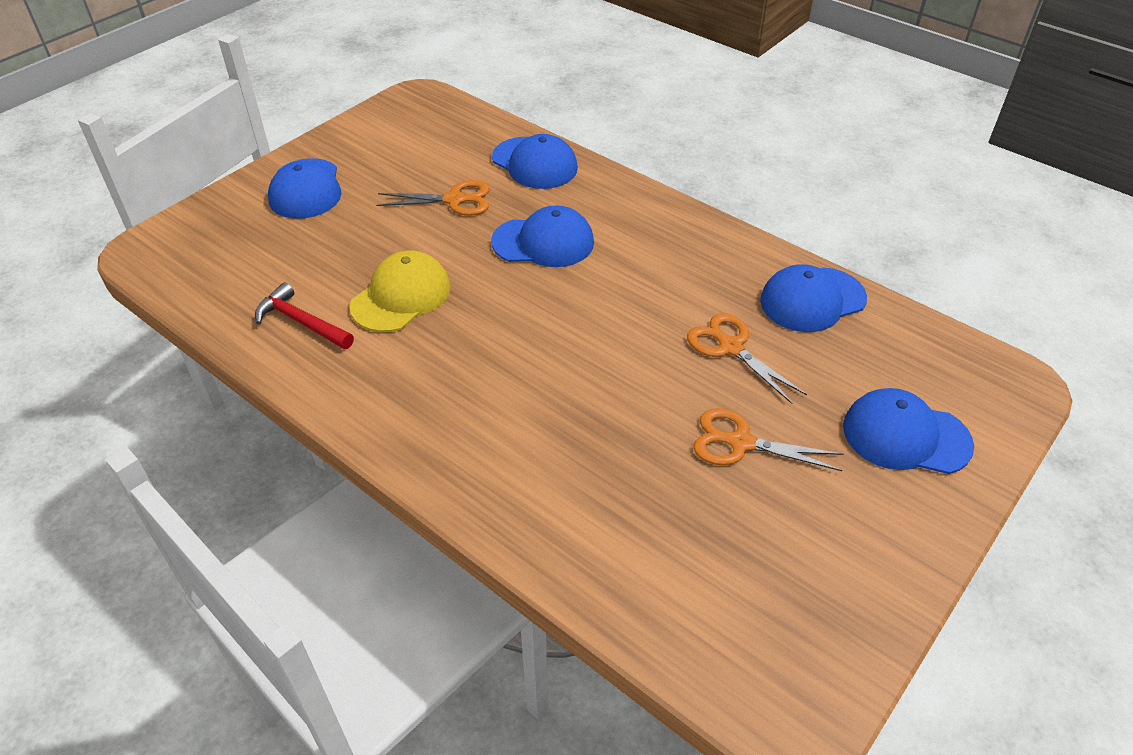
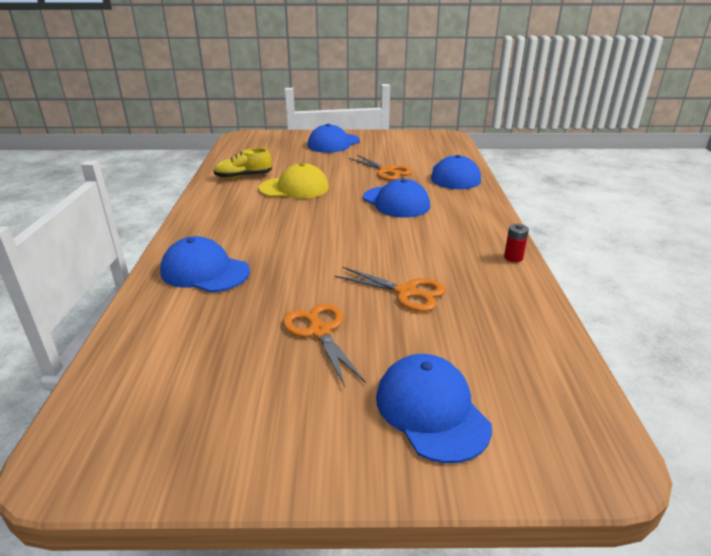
camera: 50 degrees right, 15 degrees down
(301, 322) = (243, 176): red hammer -> yellow shoe
(731, 347) = (406, 292): orange scissors -> orange scissors turned 105 degrees clockwise
(741, 244) = (513, 257): none -> red battery
(812, 300) = (510, 306): blue cap -> blue cap (205, 271)

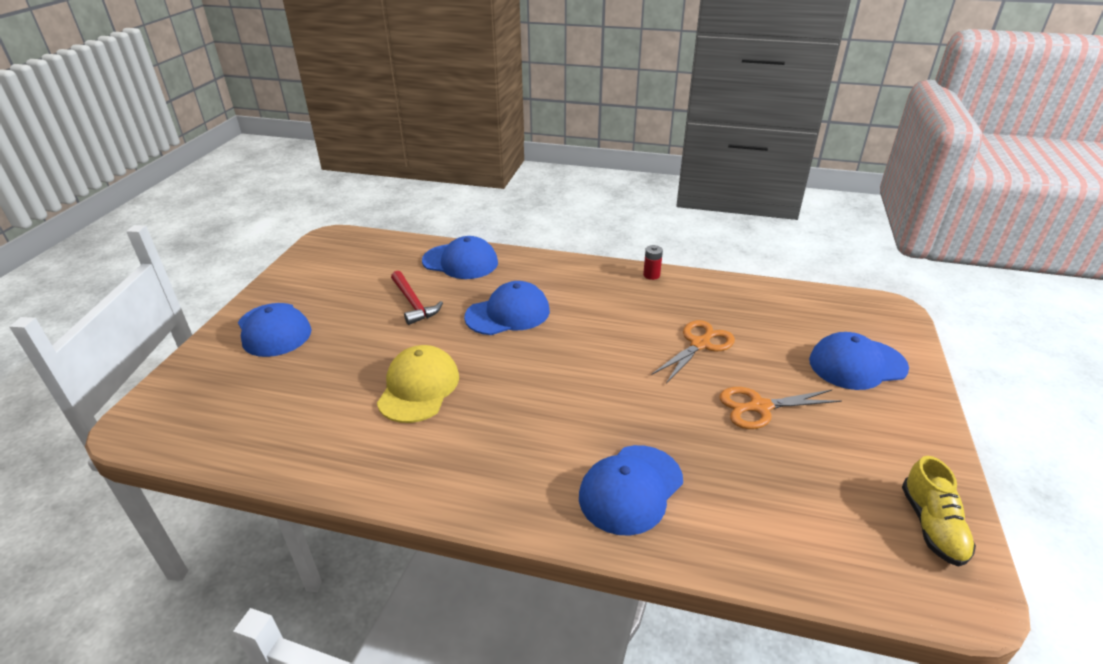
camera: 75 degrees left, 5 degrees up
(243, 176) = (340, 437): yellow shoe -> yellow shoe (932, 526)
(386, 171) = (413, 303): orange scissors -> red hammer

